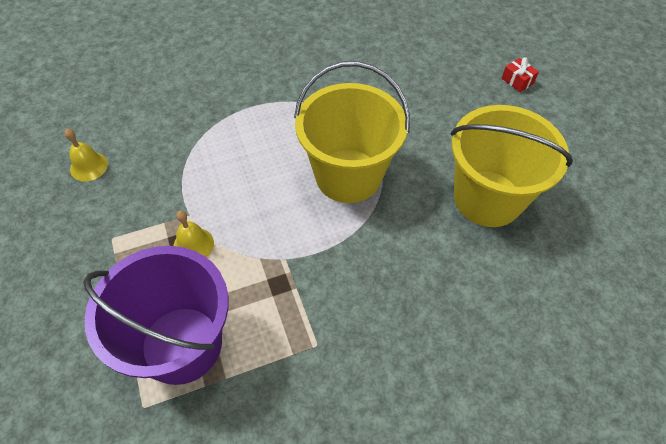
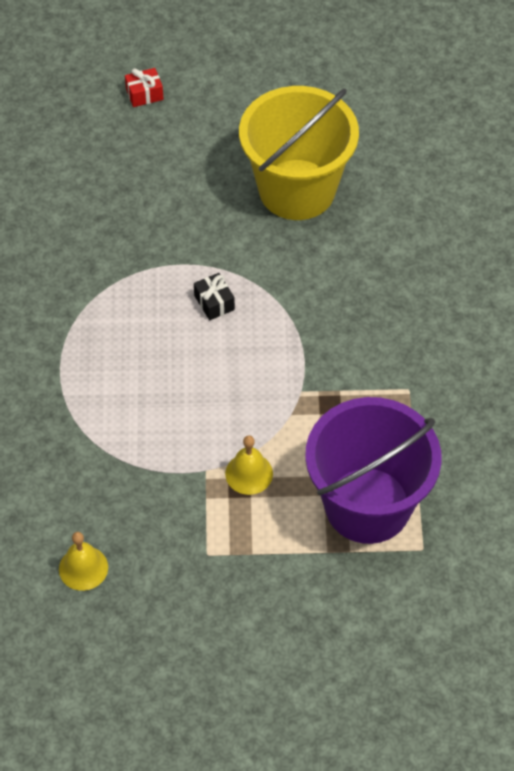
camera: 70 degrees left, 0 degrees up
(348, 176) = (214, 303): yellow bucket -> black gift

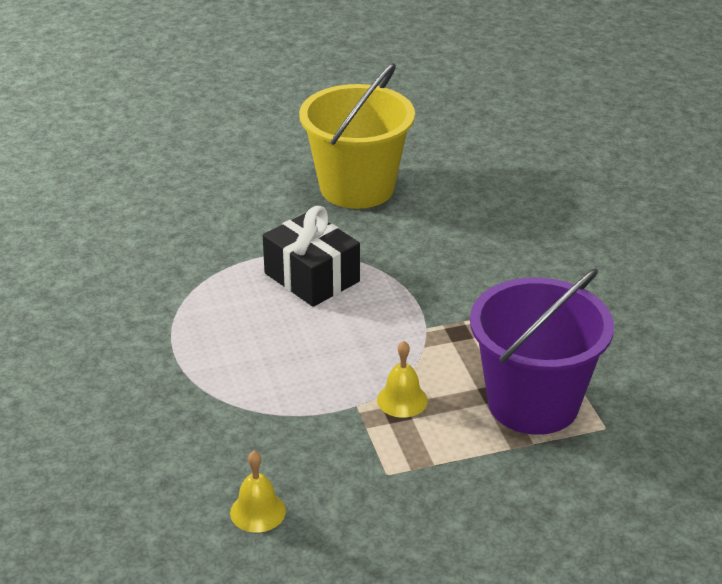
camera: 15 degrees left, 20 degrees down
(144, 94) = (186, 146): red gift -> none
(214, 303) = (312, 277): black gift -> black gift, size x2.16

